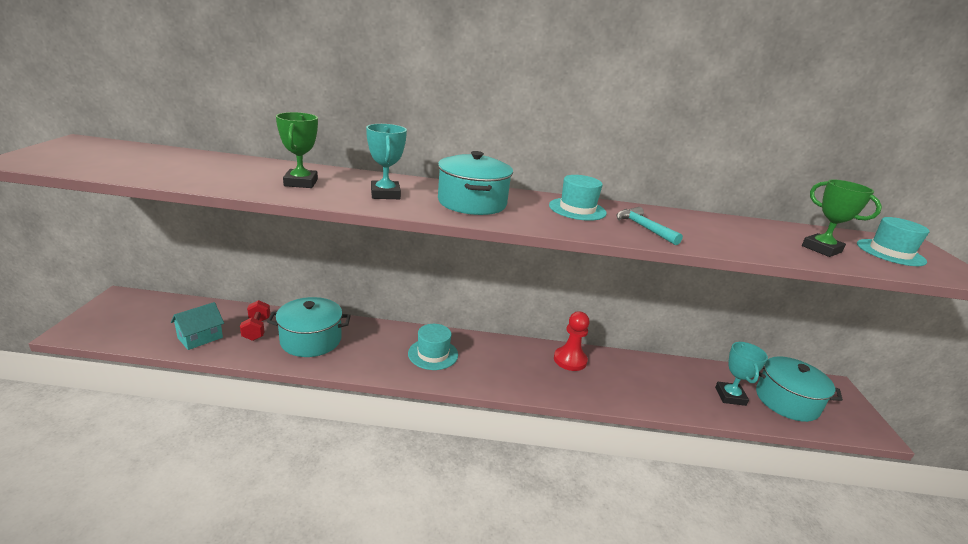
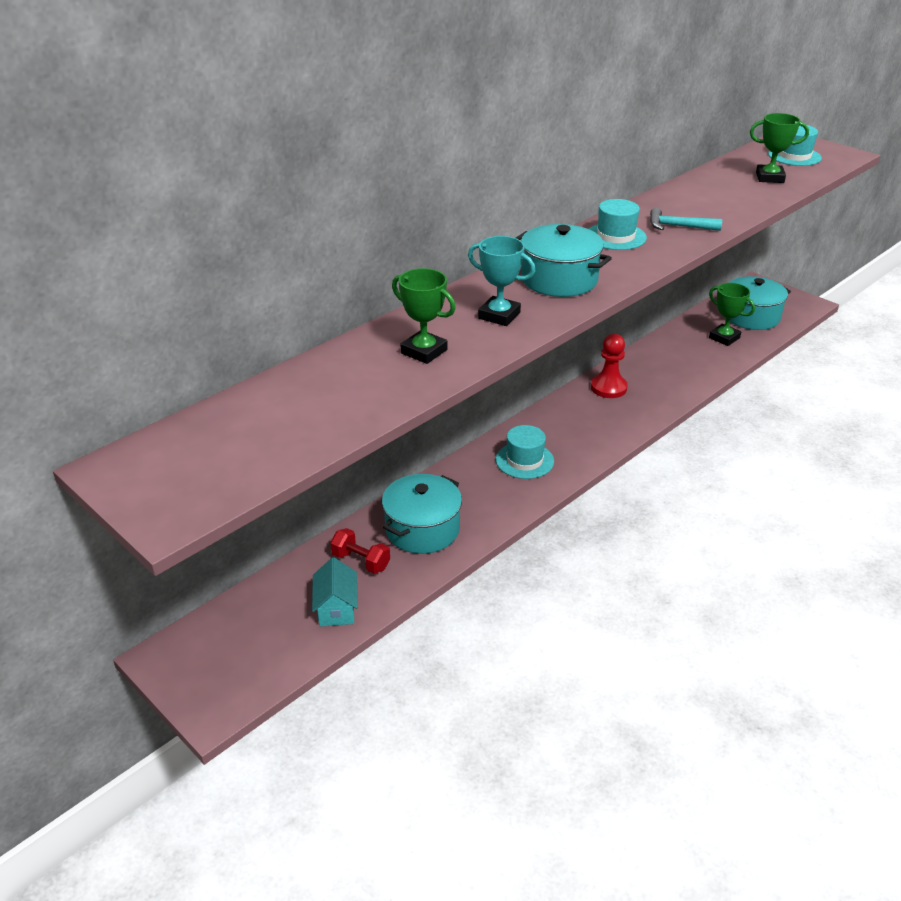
camera: 45 degrees left, 10 degrees up
(730, 396) = (724, 338): turquoise trophy -> green trophy

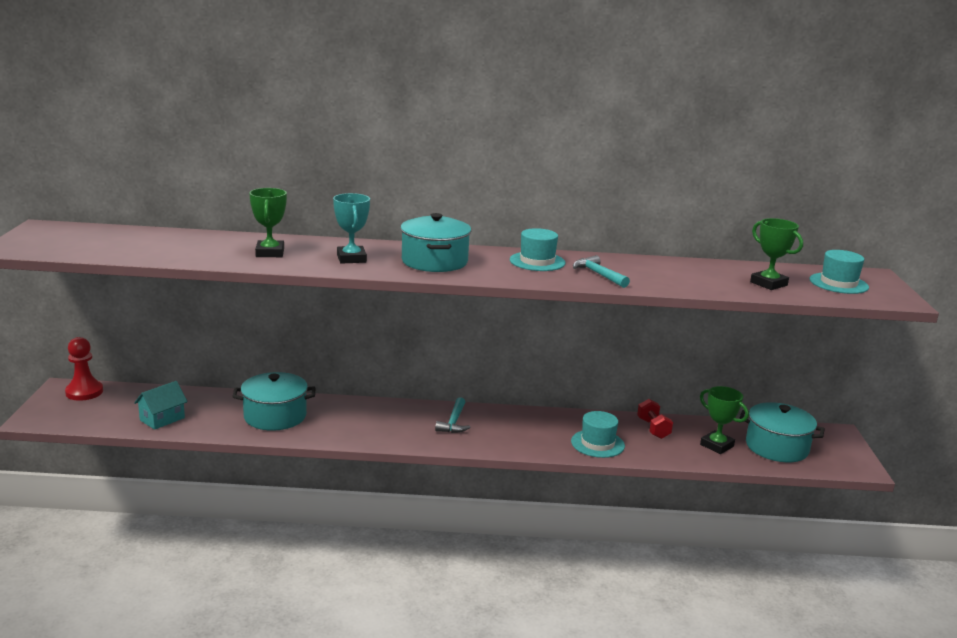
camera: 45 degrees right, 15 degrees down
(361, 561) = (216, 409): red dumbbell -> red dumbbell (653, 429)
(524, 460) = (404, 423): turquoise hat -> turquoise hat (597, 443)
(554, 434) = (454, 422): none -> turquoise hammer
(608, 388) = (550, 422): red pawn -> red pawn (84, 392)
(724, 338) = (716, 445): green trophy -> green trophy turned 45 degrees counterclockwise

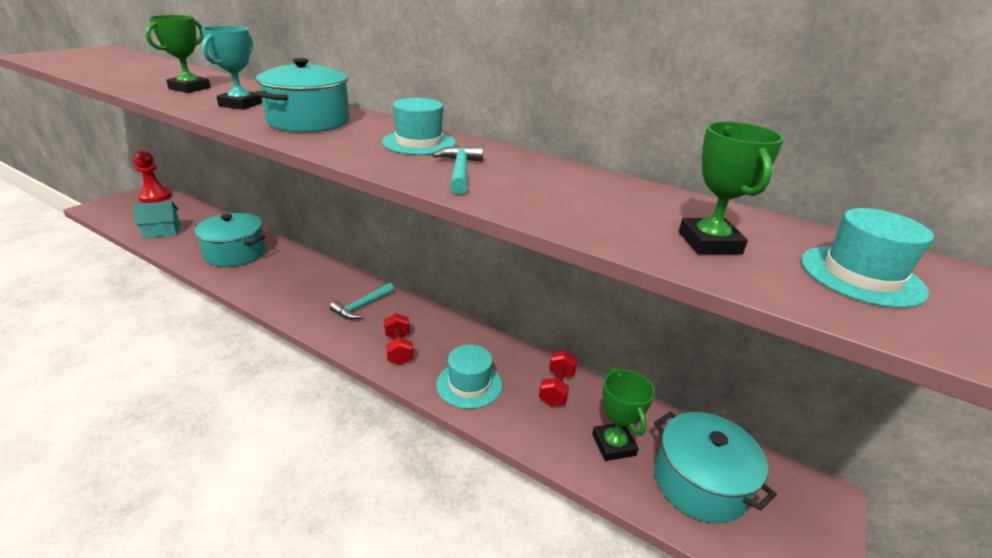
camera: 30 degrees right, 10 degrees up
(522, 439) = (399, 349): none -> red dumbbell

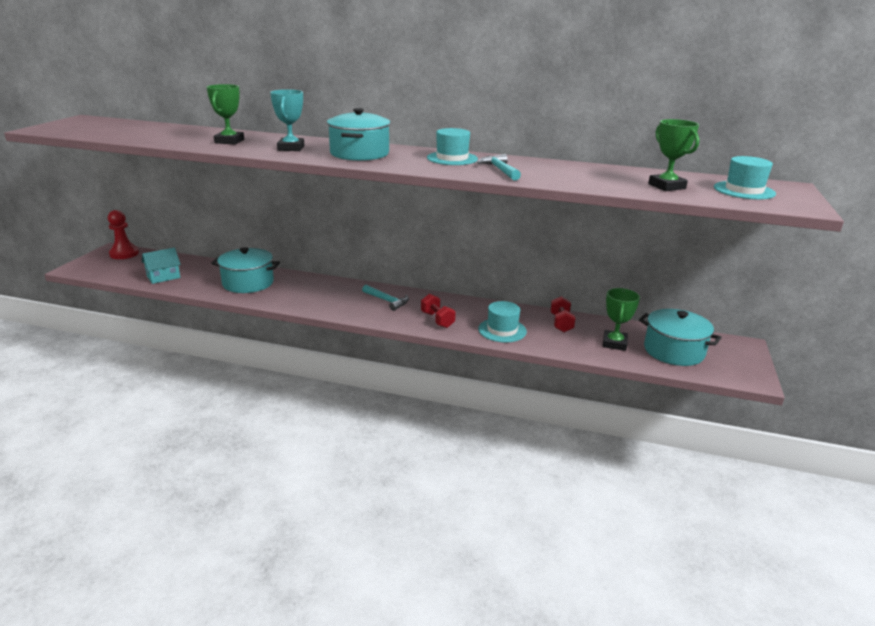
camera: 15 degrees left, 5 degrees down
(362, 307) = (387, 301): turquoise hammer -> turquoise hammer turned 75 degrees counterclockwise
(613, 445) = (614, 343): green trophy -> green trophy turned 45 degrees clockwise

